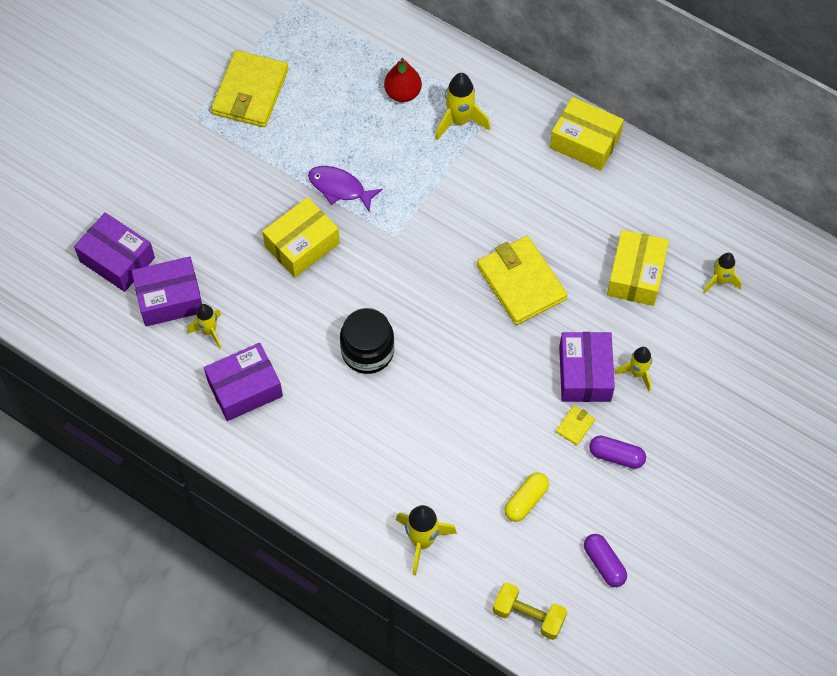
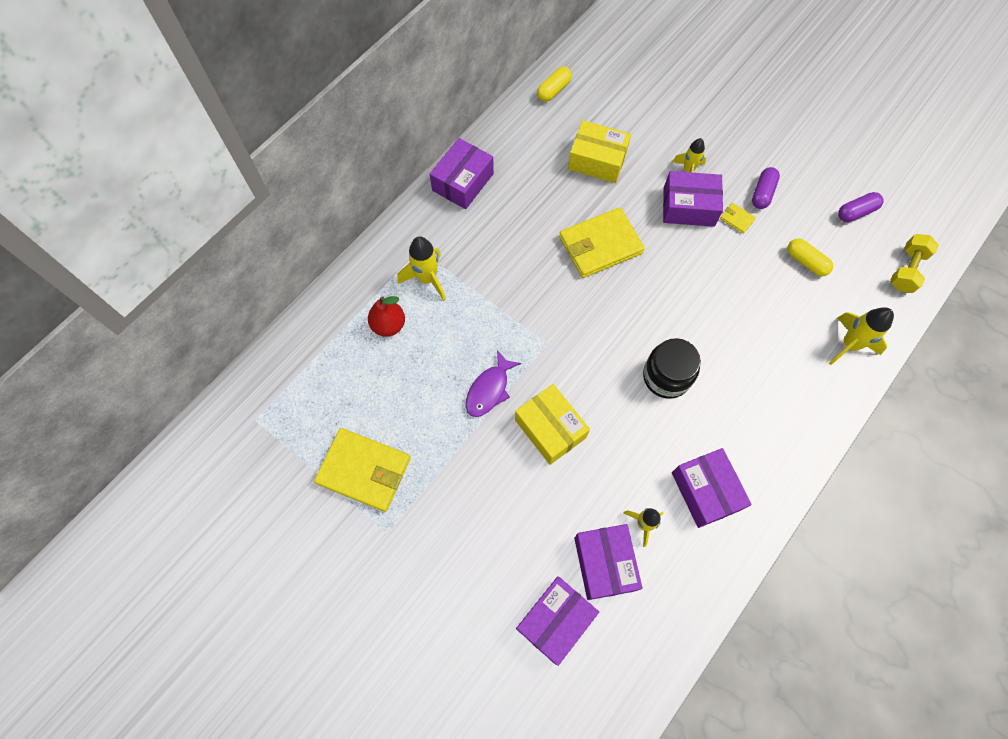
camera: 85 degrees left, 5 degrees up
(585, 142) = (463, 182): yellow box -> purple box
(720, 281) = (605, 104): yellow rocket -> none
(731, 224) = (553, 90): none -> yellow capsule

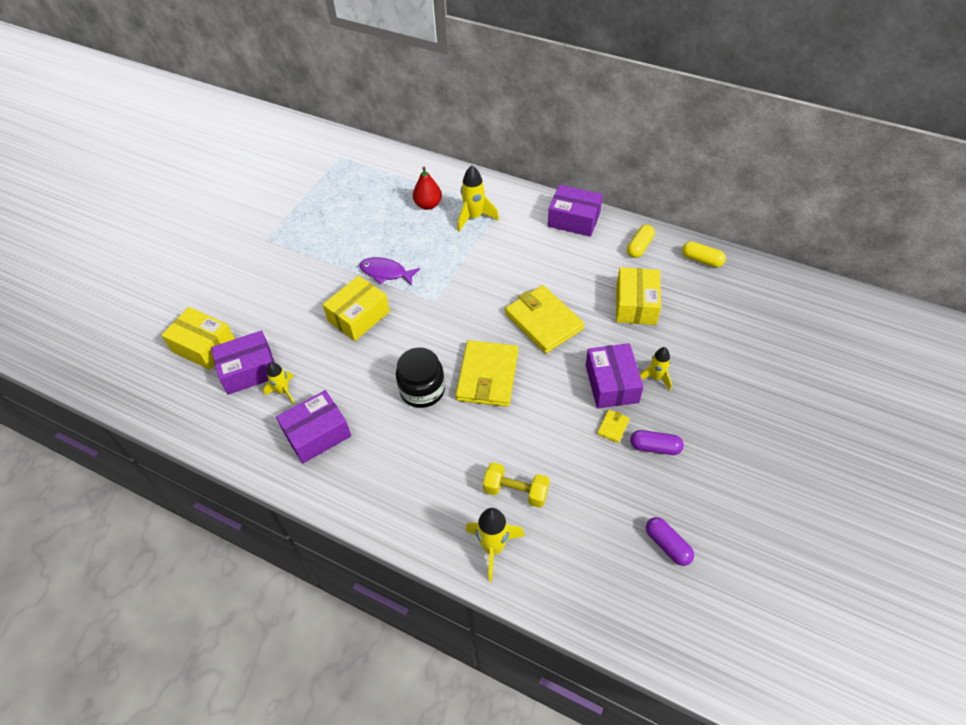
camera: 80 degrees right, 15 degrees down
(364, 470) = (310, 217): yellow wallet -> yellow wallet (487, 376)
(555, 620) = (204, 346): purple box -> yellow box
(806, 262) = (583, 497): yellow capsule -> yellow capsule (639, 247)
(906, 270) = (607, 606): yellow dumbbell -> yellow dumbbell (516, 491)

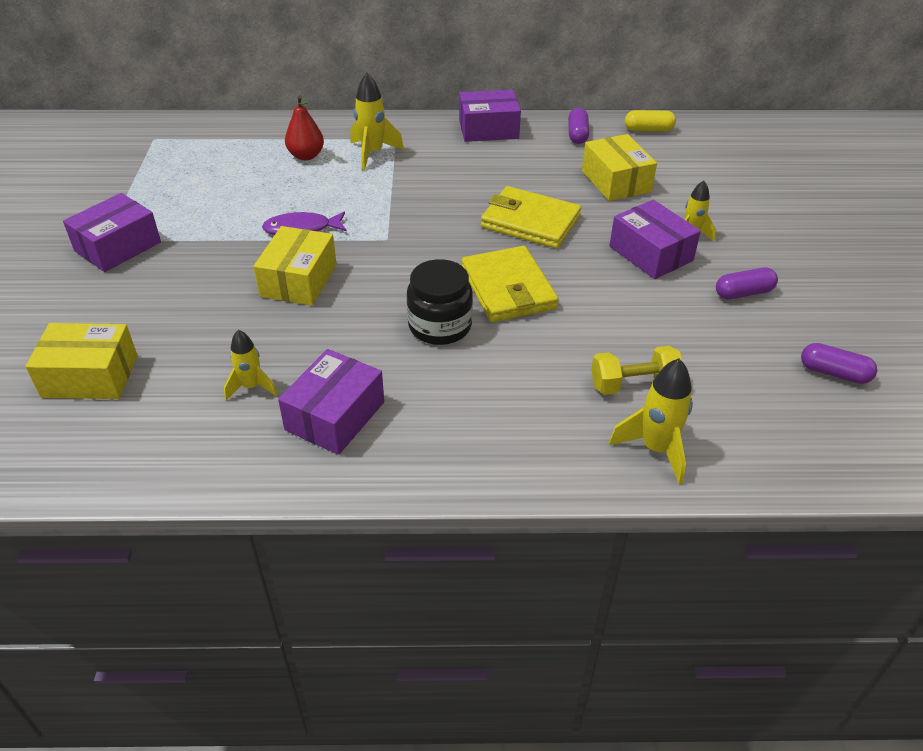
camera: 30 degrees left, 10 degrees down
(249, 370) = (181, 381): purple box -> purple box (118, 246)
(613, 427) = (686, 290): yellow wallet -> none
(639, 247) = (577, 134): yellow capsule -> purple capsule

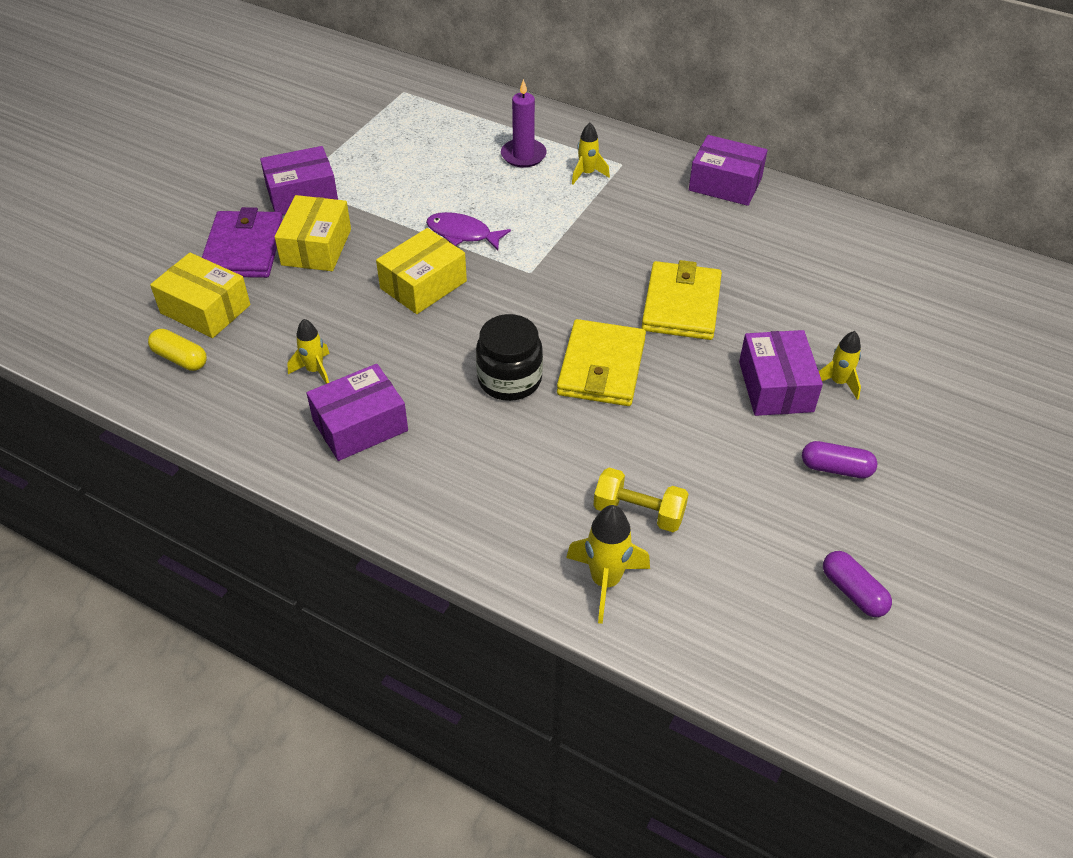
camera: 30 degrees right, 5 degrees up
(91, 310) = (244, 249): none -> purple wallet
(306, 156) = (523, 155): red pear -> purple candle
(372, 154) = (587, 174): yellow rocket -> yellow rocket, size x0.66
(530, 222) = (681, 305): yellow wallet -> yellow wallet turned 45 degrees clockwise
(577, 134) = (816, 222): purple capsule -> none
(616, 181) = (810, 291): yellow box -> yellow box (316, 247)
(648, 129) = (902, 242): yellow capsule -> yellow capsule (180, 358)

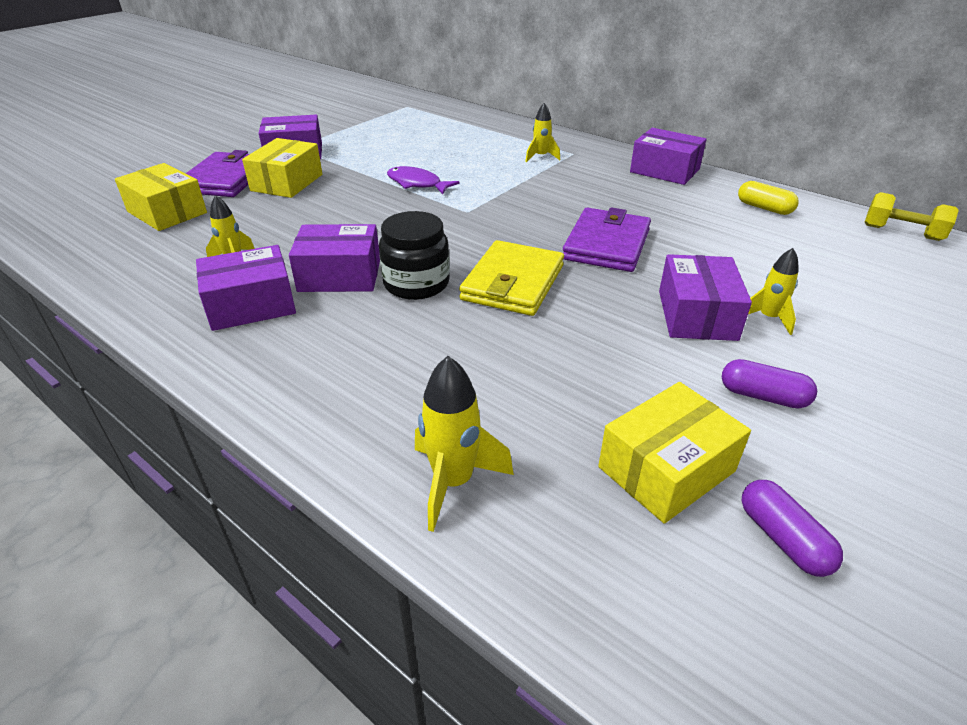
camera: 10 degrees right, 10 degrees down
(180, 358) = (120, 242): yellow capsule -> yellow capsule (764, 208)
(423, 285) = (366, 212): yellow box -> yellow box (666, 469)
(430, 378) = (340, 275): none -> purple box
(523, 155) = (489, 143): purple candle -> none
(639, 512) = (516, 413): yellow dumbbell -> yellow dumbbell (902, 233)
(681, 305) = (607, 244): yellow wallet -> purple wallet

